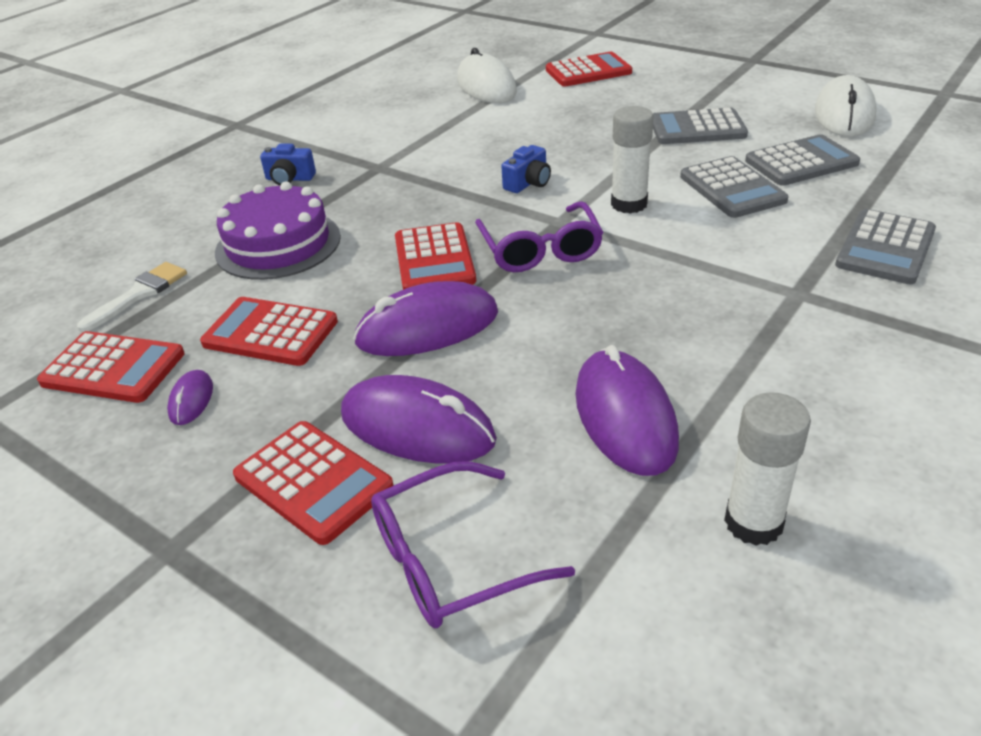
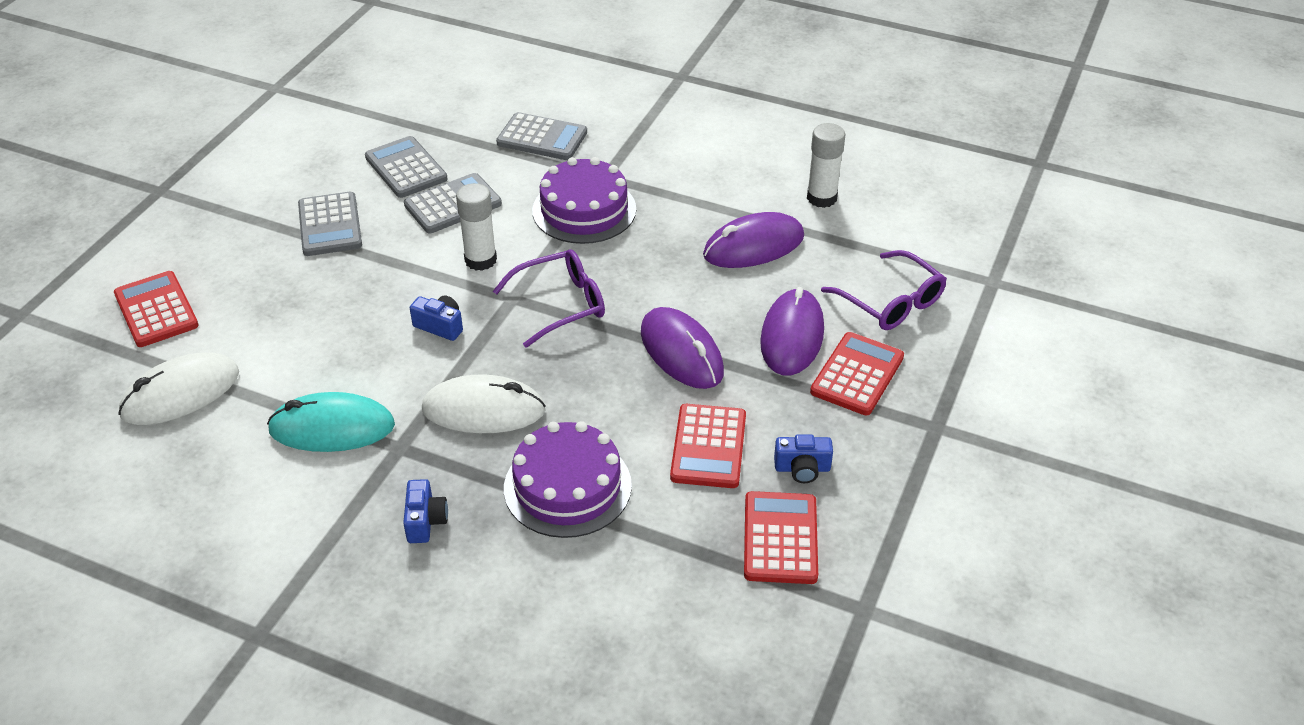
camera: 105 degrees left, 5 degrees up
(139, 294) = (670, 569): white brush -> none
(191, 400) = (802, 468): purple mouse -> blue camera
(418, 140) = (332, 428): none -> turquoise mouse
(434, 259) = (583, 367): red calculator -> none
(720, 273) = (584, 210): none -> purple cake
(844, 114) = (310, 142): white mouse -> white mouse (483, 410)

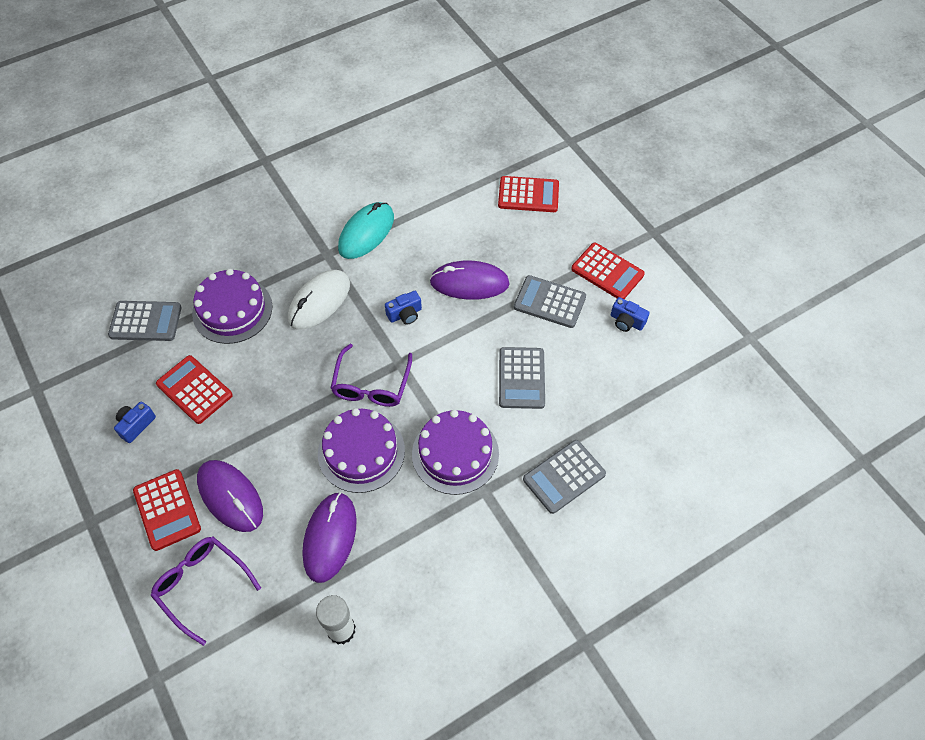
camera: 125 degrees right, 15 degrees up
(180, 394) = (447, 183): white mouse -> none
(406, 168) = (585, 371): grey calculator -> grey calculator (145, 321)
(425, 521) = (268, 242): blue camera -> blue camera (626, 321)
(480, 260) = (450, 364): white glue stick -> none
(646, 271) = (361, 452): none -> purple cake
(681, 352) = (274, 424): purple mouse -> purple mouse (469, 283)
(780, 538) = (108, 382): red calculator -> red calculator (607, 272)
(891, 302) = (202, 585): purple glasses -> purple glasses turned 45 degrees clockwise

